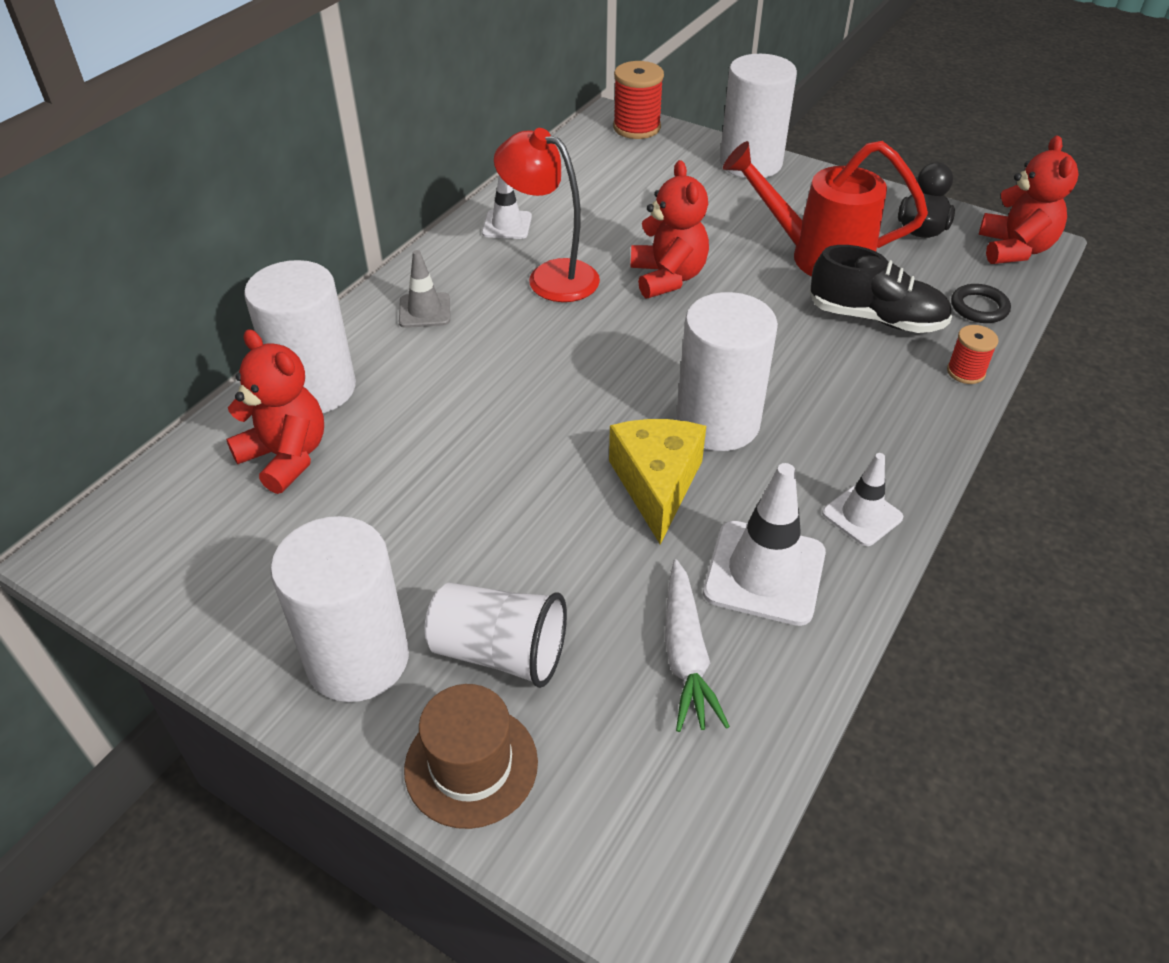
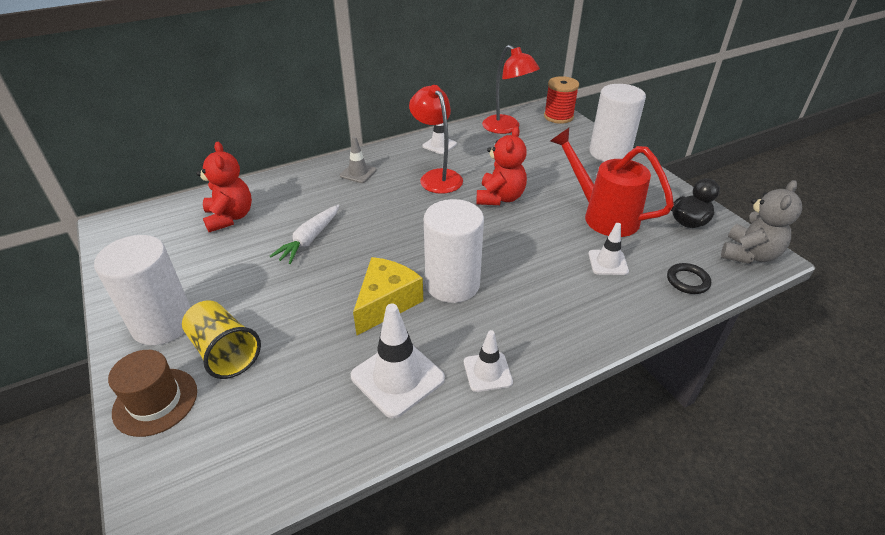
camera: 30 degrees right, 5 degrees down
(315, 389) = (273, 191): white cylinder -> none
(499, 652) = (224, 352): white cup -> yellow cup
(580, 167) = (506, 128): none -> red lamp
(686, 655) = (310, 401): white carrot -> white carrot (309, 239)
(876, 318) = (608, 262): black shoe -> white traffic cone
(965, 372) = (640, 316): red spool -> none
(1014, 249) = (749, 255): red teddy bear -> grey teddy bear

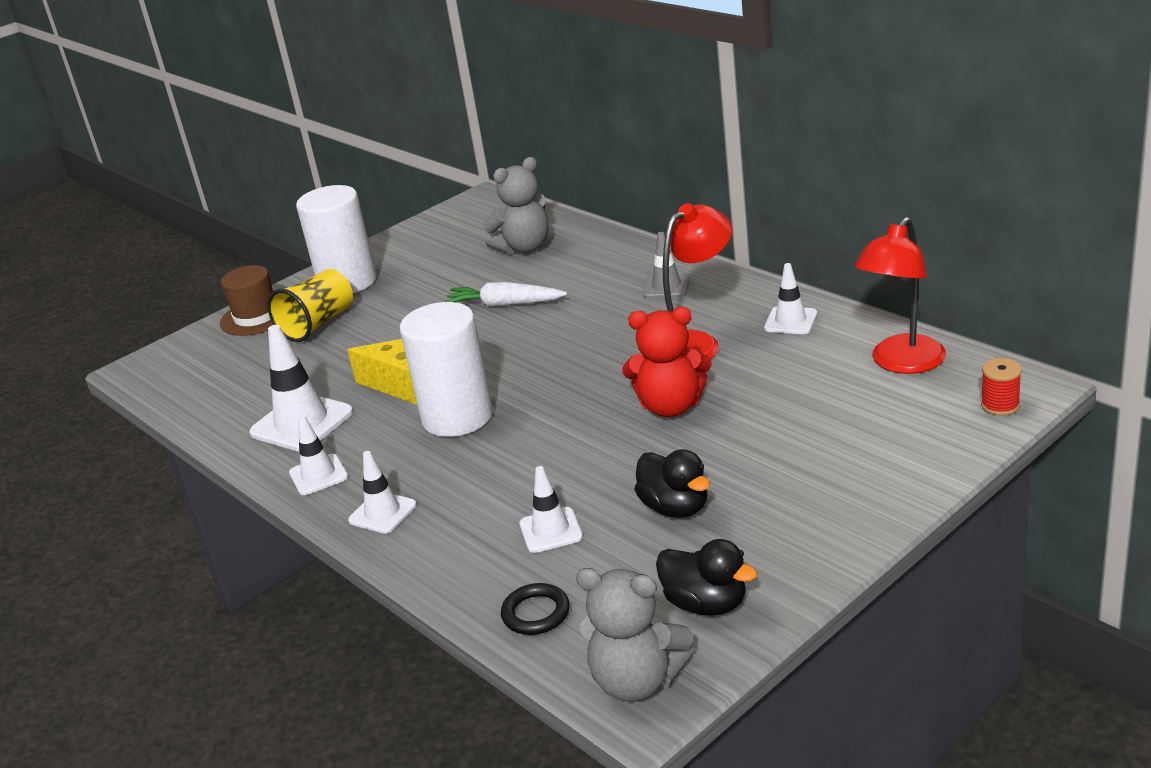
camera: 80 degrees right, 10 degrees down
(230, 217) = (524, 247): red teddy bear -> grey teddy bear
(557, 338) = (382, 513): none -> white traffic cone
(558, 117) = (1000, 405): red spool -> red spool, size x0.59
(602, 215) = (675, 508): red watering can -> black duck
(609, 153) = (897, 485): white cylinder -> none

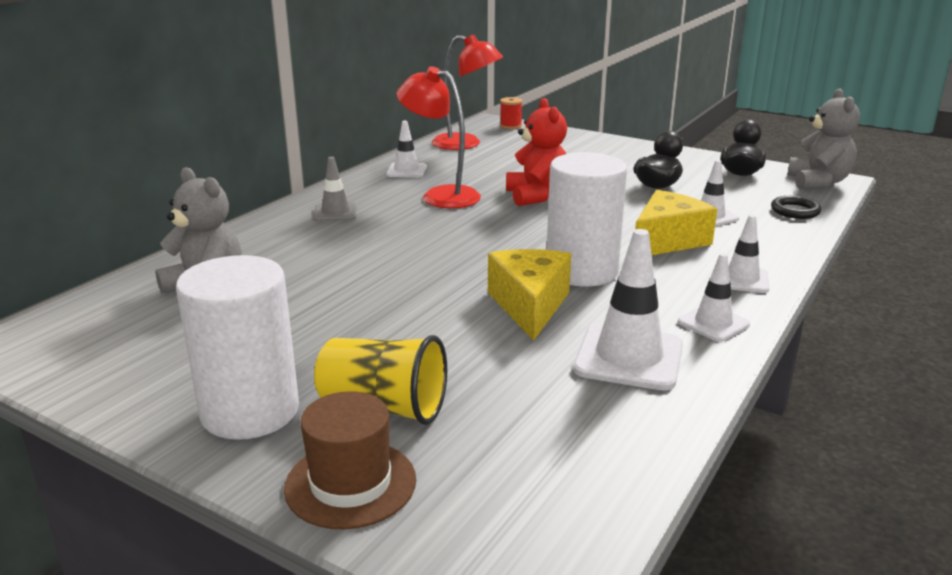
camera: 110 degrees left, 5 degrees down
(498, 482) = (667, 241): none -> yellow cheese
(504, 304) = (354, 281): white carrot -> none

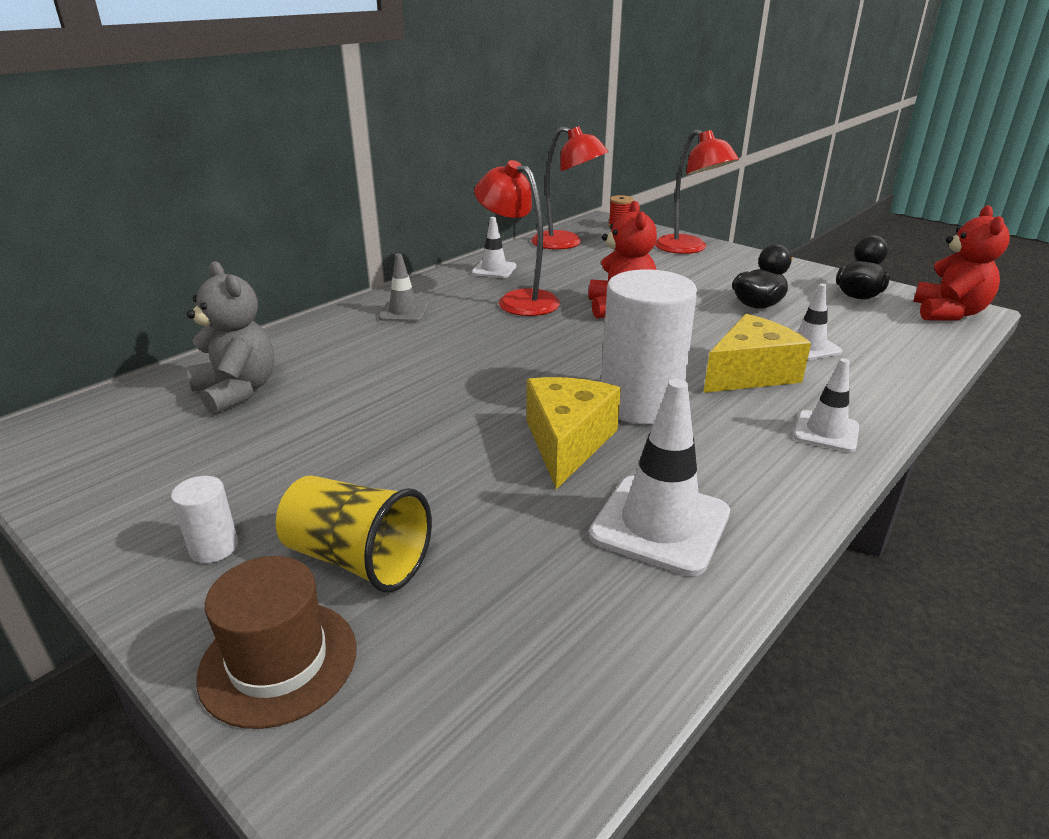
camera: 10 degrees right, 5 degrees up
(250, 411) = (214, 547): white cylinder -> white cylinder, size x0.43
(581, 142) = (688, 249): none -> red lamp
(713, 323) = (775, 488): white traffic cone -> none
(795, 211) = (912, 347): black ring -> none
(818, 182) = (948, 313): grey teddy bear -> red teddy bear

